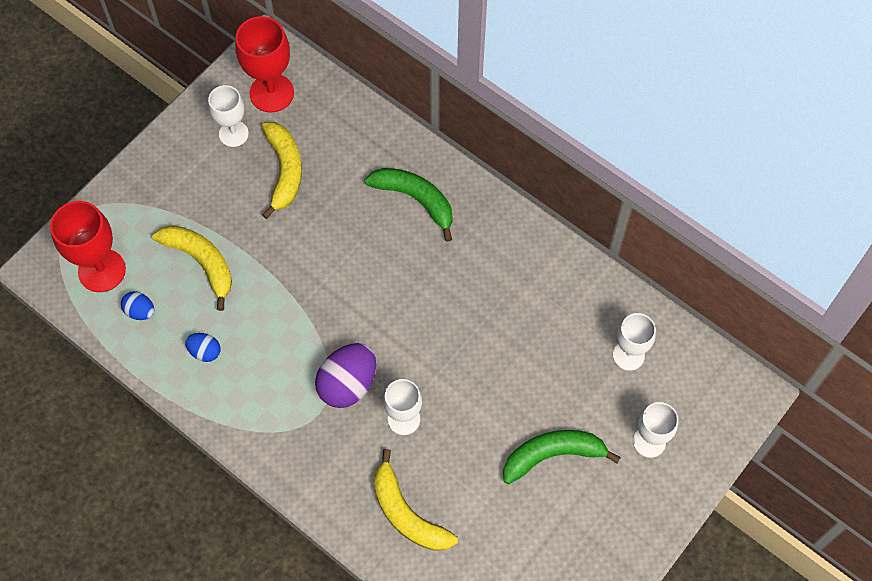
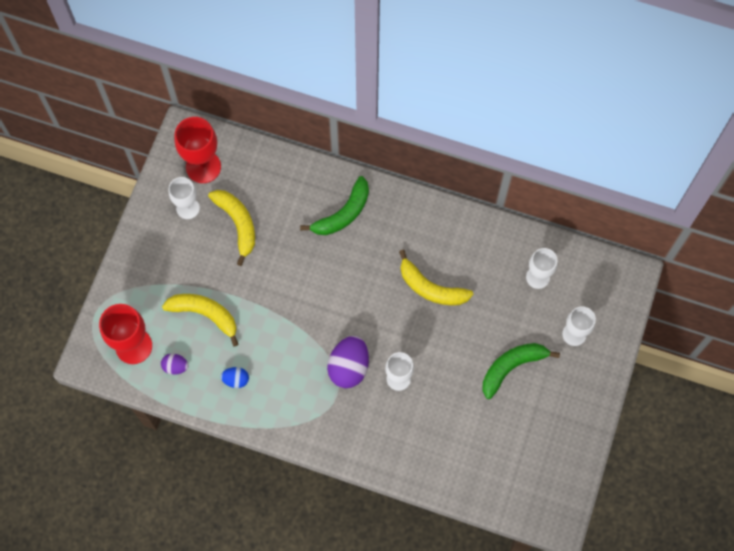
camera: 20 degrees left, 5 degrees up
(140, 311) = (175, 367): blue egg -> purple egg
(407, 513) = (427, 444): yellow banana -> yellow banana (431, 288)
(415, 200) = (343, 213): green banana -> green banana turned 120 degrees clockwise

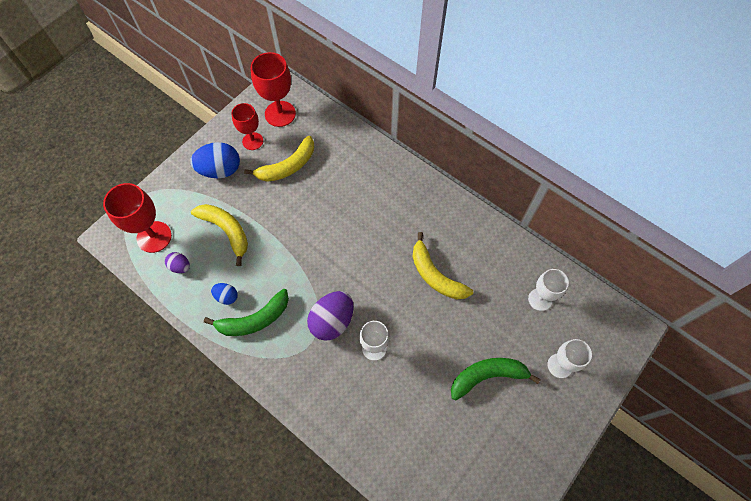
camera: 20 degrees right, 5 degrees down
(168, 252) = (220, 170): none -> blue egg
(188, 208) = (252, 141): white goblet -> red goblet
(237, 224) = (288, 166): yellow banana -> yellow banana turned 60 degrees clockwise
(343, 213) = (381, 186): green banana -> green banana (254, 319)

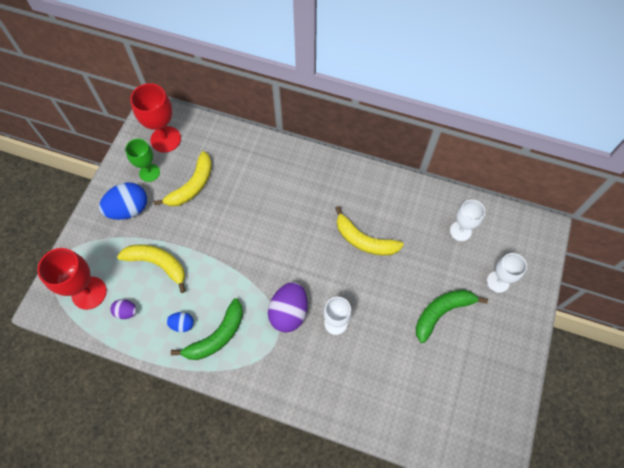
camera: 20 degrees left, 0 degrees up
(252, 141) = (149, 172): red goblet -> green goblet

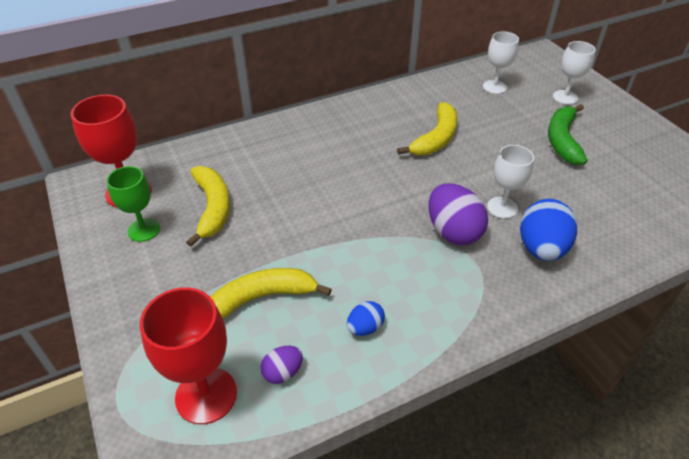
camera: 45 degrees left, 20 degrees down
(129, 209) = (158, 277): blue egg -> blue egg (541, 248)
(217, 336) = (415, 306): green banana -> none
(364, 240) = (436, 138): yellow banana -> yellow banana turned 45 degrees counterclockwise

